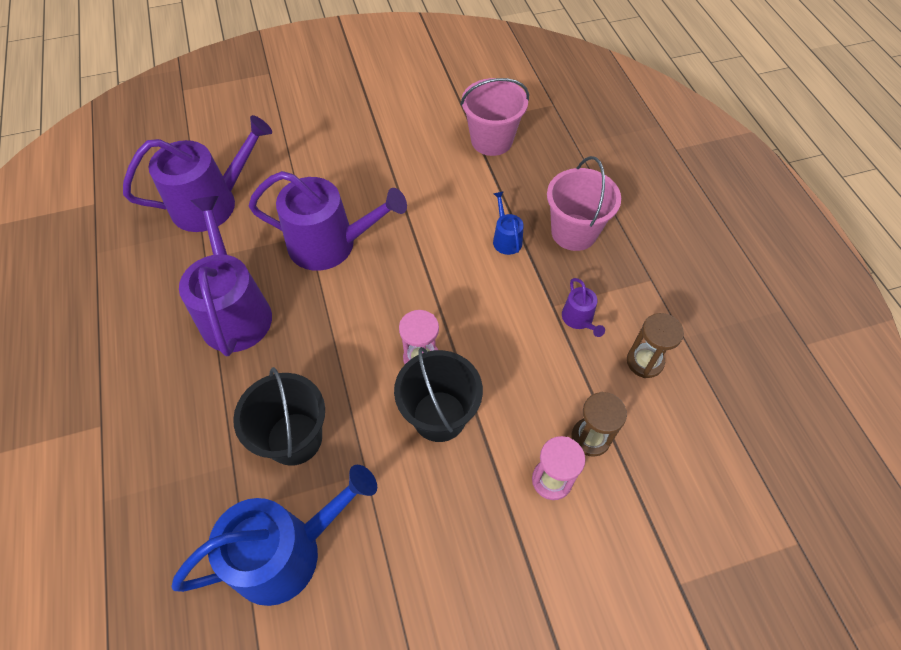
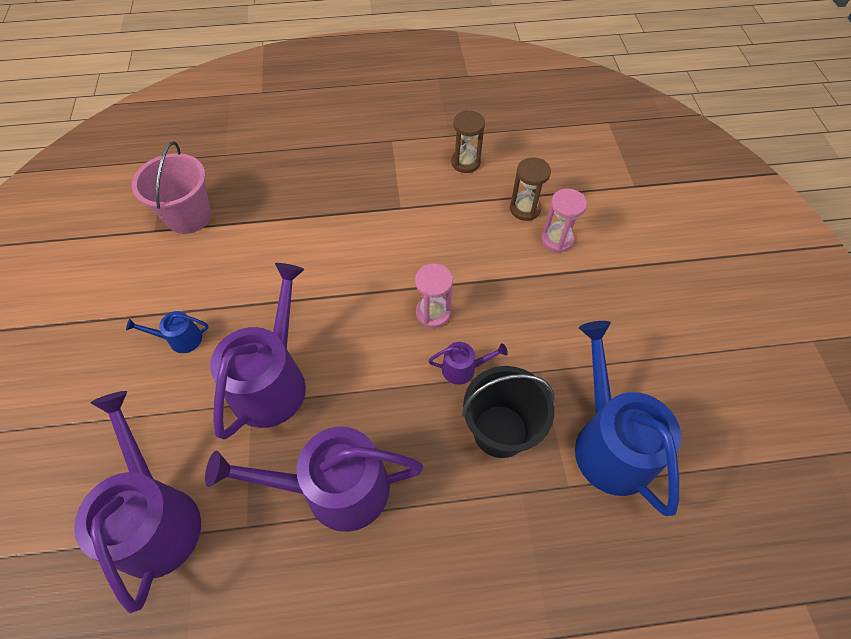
camera: 80 degrees left, 0 degrees up
(439, 416) = (493, 307): black bucket -> none
(506, 239) = (318, 227): blue watering can -> blue watering can (181, 339)
(574, 232) = (327, 177): pink bucket -> none
(579, 319) = (418, 193): purple watering can -> purple watering can (463, 369)

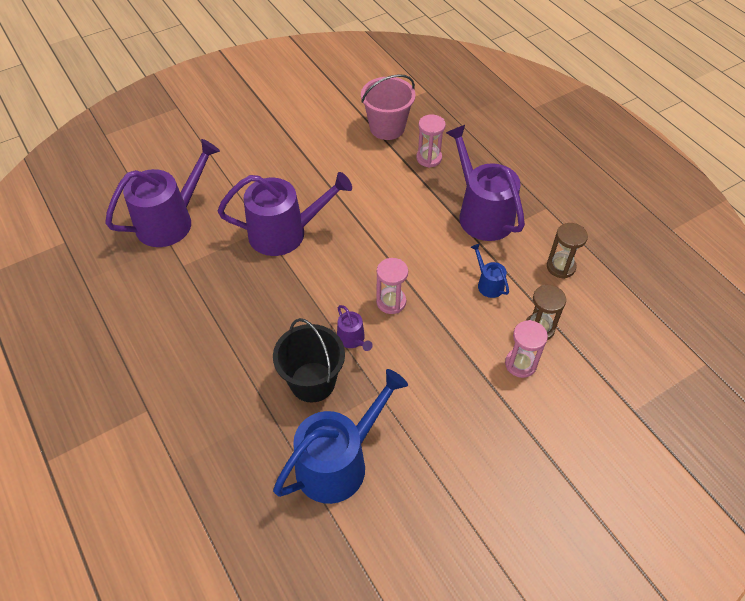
camera: 65 degrees right, 5 degrees down
(181, 339) = (290, 172): blue watering can -> blue watering can (488, 284)
(263, 199) = (429, 158): none -> pink hourglass
(335, 489) = (225, 300): purple watering can -> purple watering can (482, 214)

